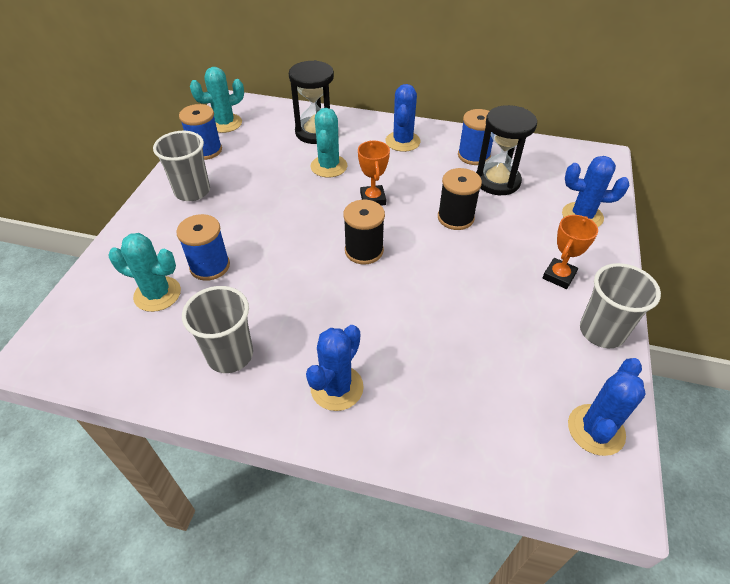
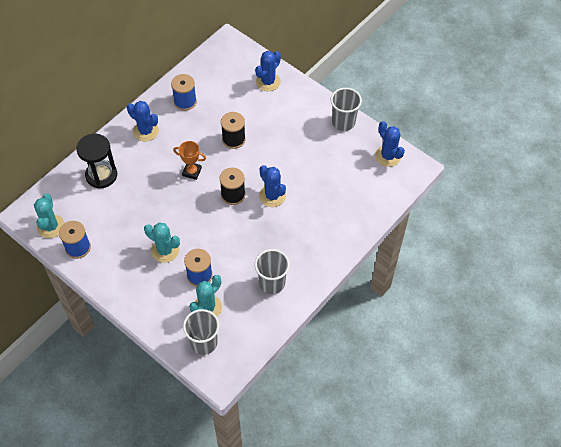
camera: 65 degrees left, 10 degrees up
(192, 191) = (121, 267): grey cup -> grey cup (204, 342)
(329, 166) = (145, 182): turquoise cactus -> turquoise cactus (165, 250)
(337, 388) = (316, 243): blue cactus -> blue cactus (272, 196)
(497, 181) = (216, 103): black hourglass -> none
(559, 276) = (302, 118): orange trophy -> none

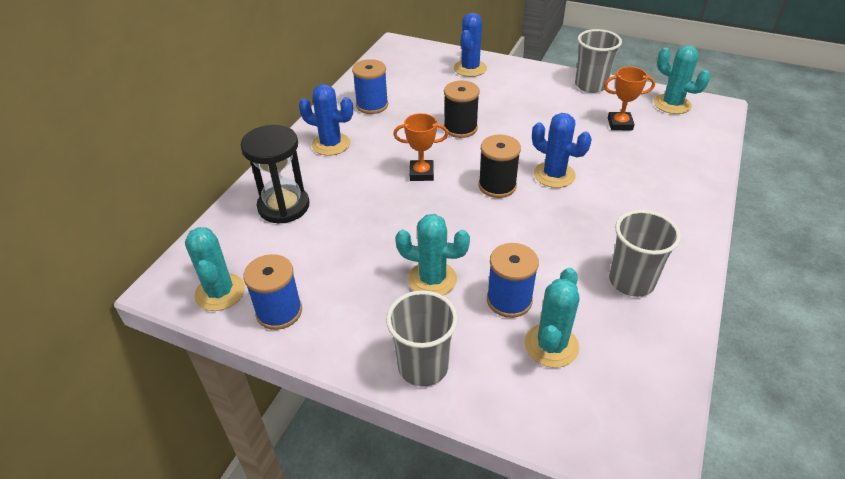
camera: 15 degrees left, 15 degrees down
(204, 342) = (580, 405): grey cup -> grey cup (423, 366)
(340, 164) = (620, 124): none -> orange trophy
(388, 156) = (672, 104): blue cactus -> turquoise cactus

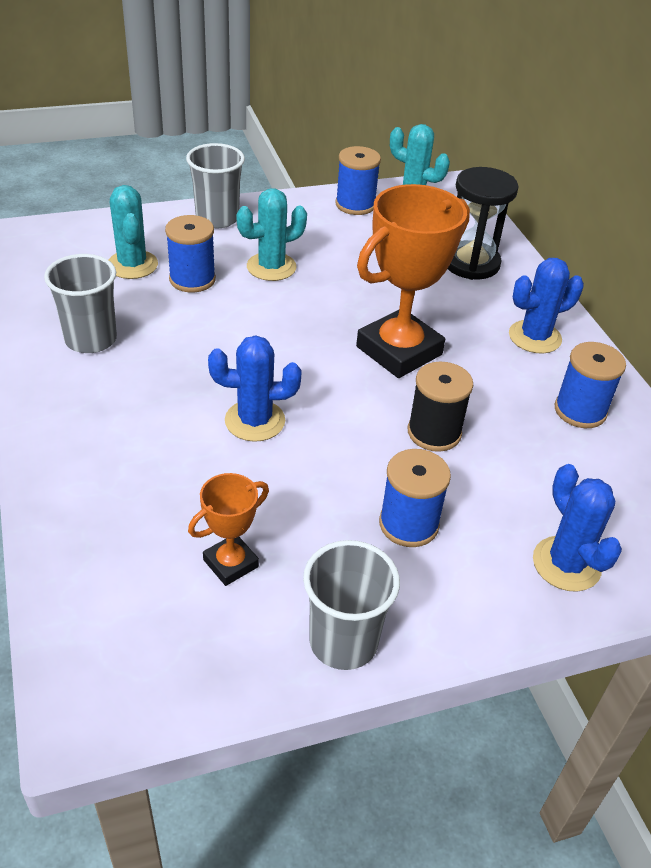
camera: 135 degrees right, 0 degrees up
(421, 173) = (399, 351): orange trophy -> orange trophy, size x1.98
(497, 186) = (305, 375): black spool -> none
(520, 103) = (408, 524): none -> blue spool
(672, 104) = (170, 672): turquoise cactus -> none

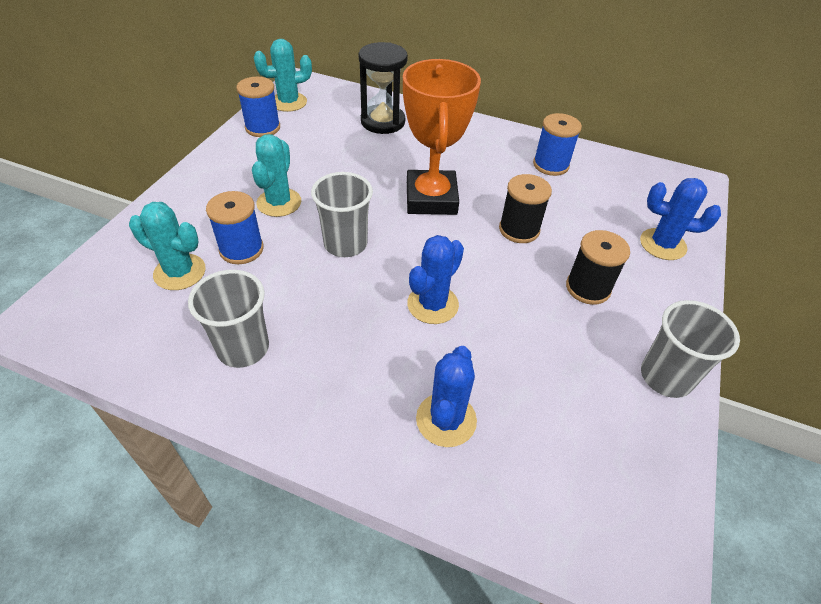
camera: 50 degrees left, 5 degrees up
(217, 218) = (186, 196): grey cup -> grey cup (345, 244)
(230, 563) = (561, 397): orange trophy -> none
(408, 524) = (588, 288): blue spool -> black spool
(534, 337) = (475, 141): blue cactus -> blue cactus (446, 420)

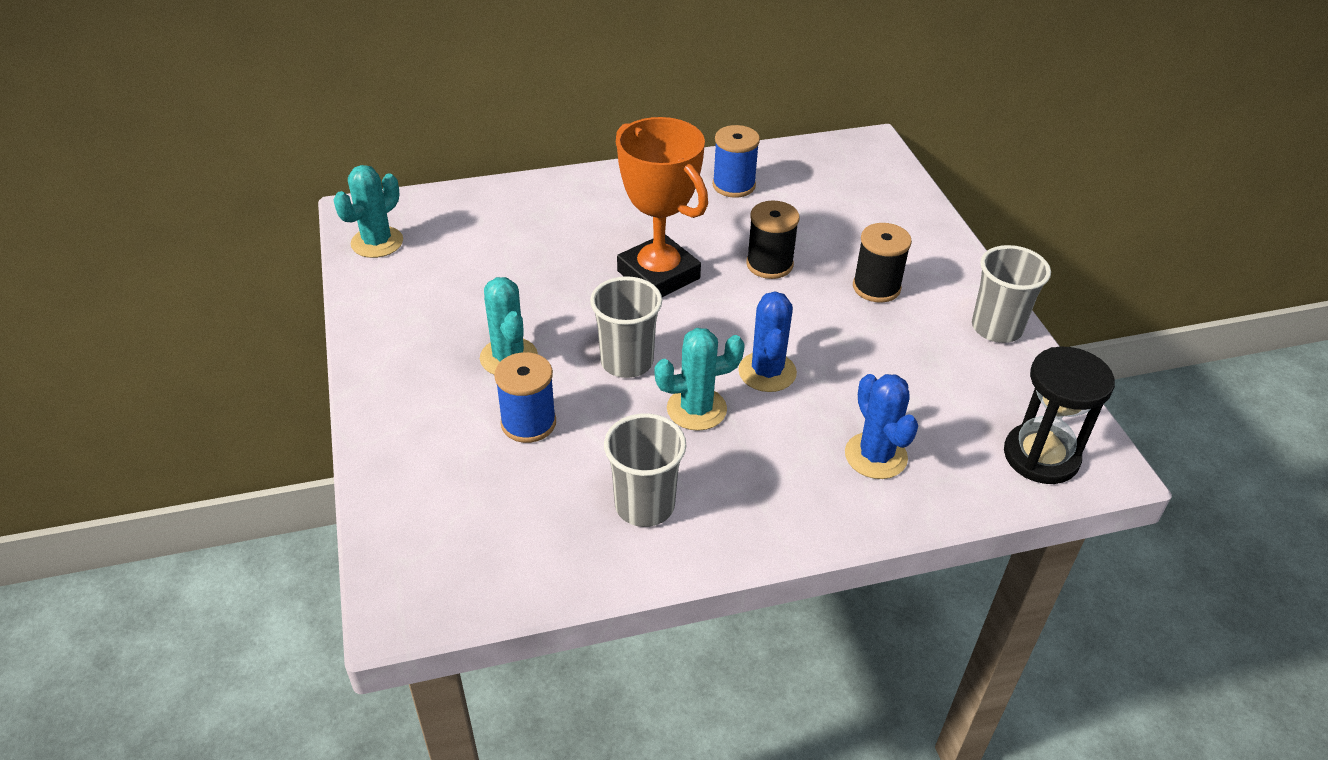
camera: 35 degrees left, 5 degrees down
(180, 272) = (492, 479): turquoise cactus -> turquoise cactus (696, 409)
(263, 128) = (384, 286): blue spool -> none
(383, 122) = (515, 216): black hourglass -> black hourglass (1041, 456)
(662, 244) = (898, 217): blue cactus -> none

